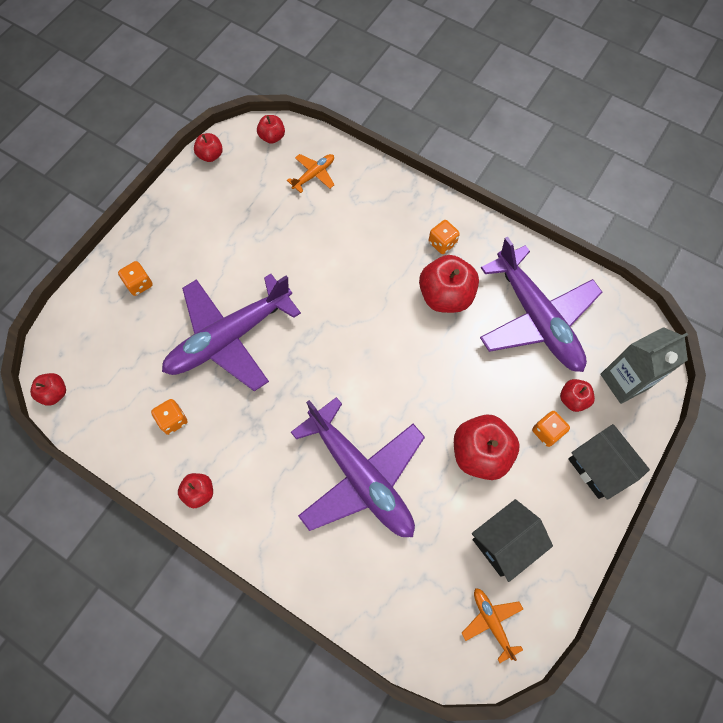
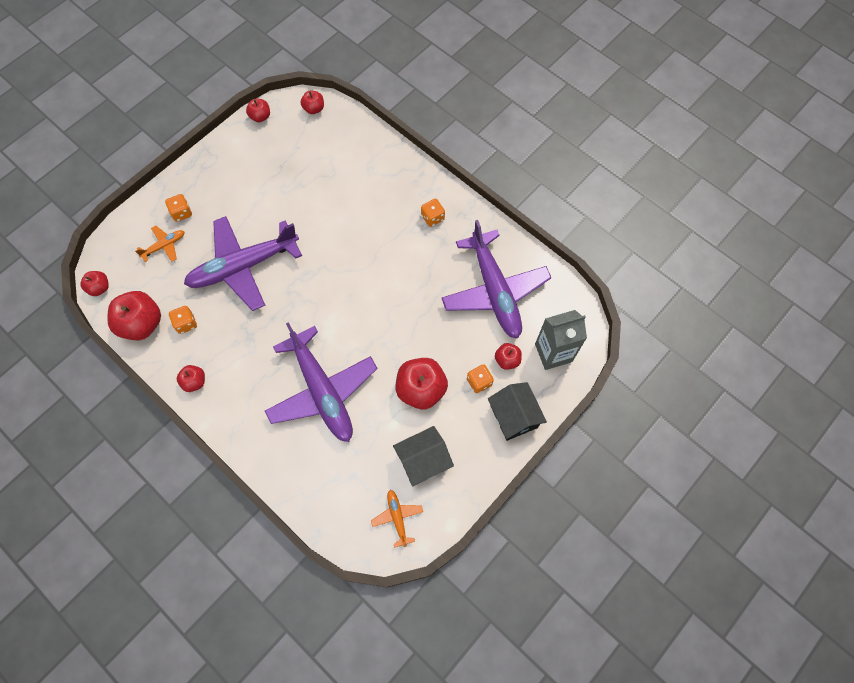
camera: 10 degrees right, 0 degrees up
(314, 175) = (341, 145): orange plane -> orange plane (164, 246)
(445, 296) = (424, 261): red apple -> red apple (142, 324)

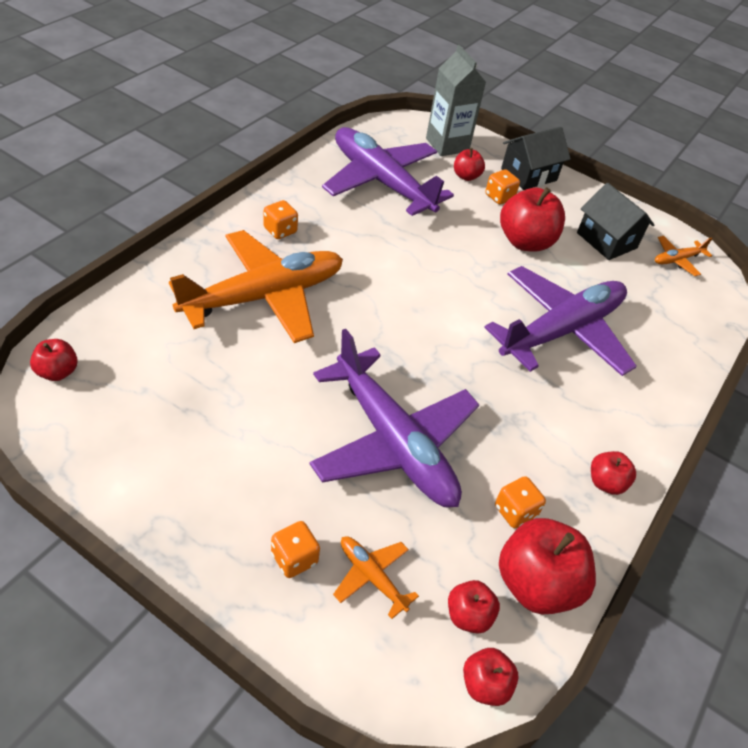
camera: 105 degrees left, 20 degrees down
(260, 117) = (64, 453): red apple -> red apple (468, 615)
(366, 206) = (264, 296): none -> orange plane
(494, 291) = (381, 182): purple plane -> purple plane turned 105 degrees counterclockwise

